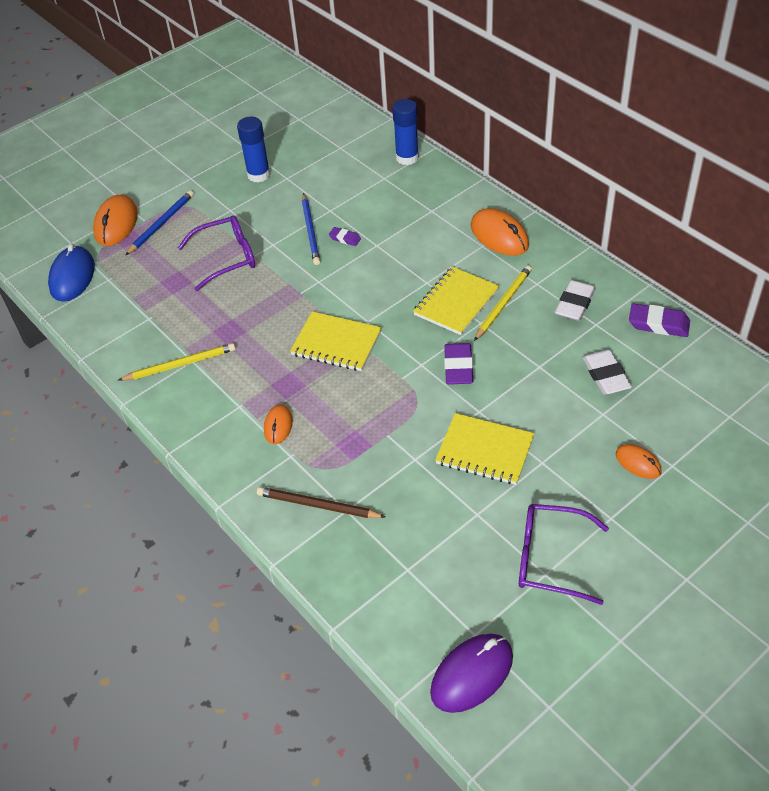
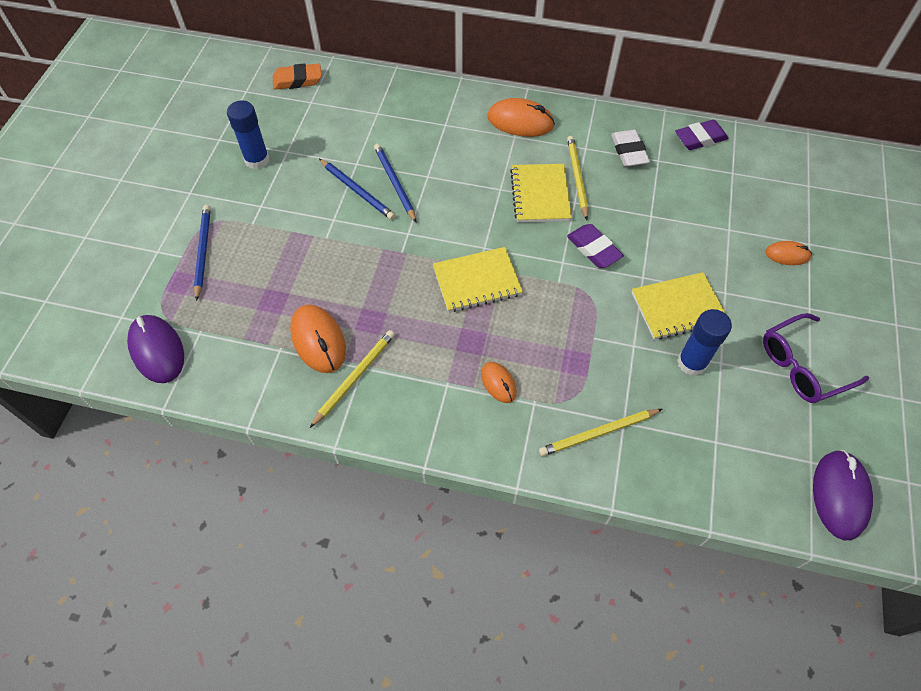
camera: 40 degrees left, 10 degrees up
(72, 277) = (157, 350): blue mouse -> purple mouse
(116, 224) = (153, 274): orange mouse -> orange mouse (318, 340)
(226, 258) = (301, 253): purple glasses -> none
(318, 505) = (598, 433): brown pencil -> yellow pencil
(345, 126) = (297, 80): none -> orange eraser
(345, 238) = (394, 183): purple eraser -> blue pencil
(407, 158) = (380, 87): blue glue stick -> blue glue stick (691, 363)
(605, 376) = (703, 198): white eraser -> none

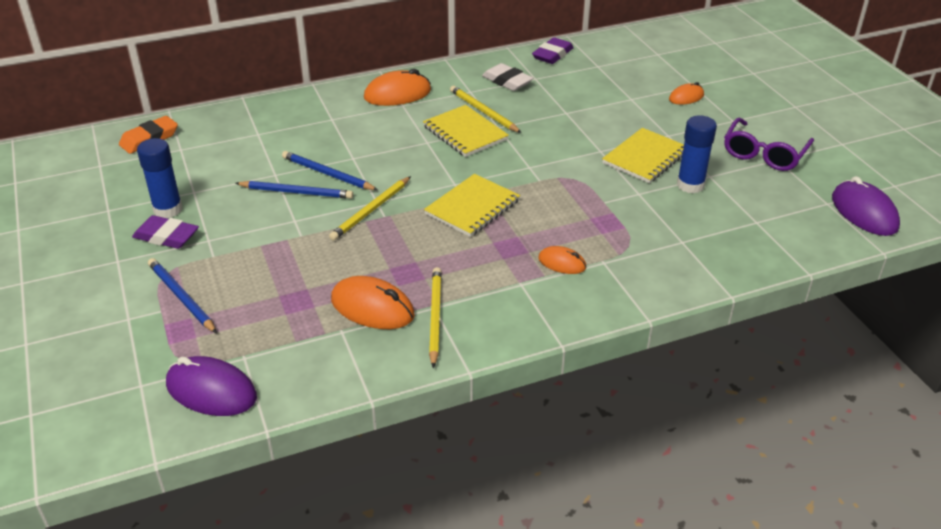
camera: 35 degrees left, 20 degrees down
(593, 249) = (545, 149): purple eraser -> purple eraser (166, 237)
(598, 433) = (671, 257): yellow pencil -> yellow pencil (371, 210)

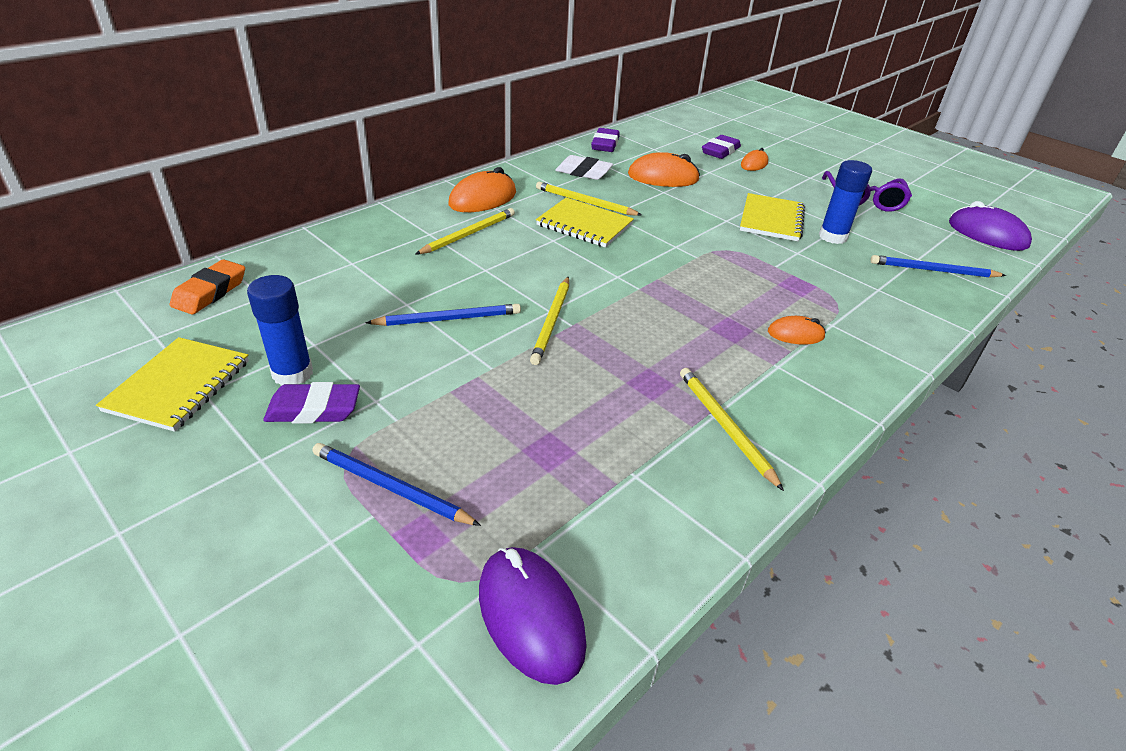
camera: 25 degrees left, 0 degrees up
(211, 391) = (530, 616): purple mouse -> purple mouse turned 60 degrees clockwise
(327, 174) = (469, 291): blue pencil -> blue pencil (933, 270)
(362, 125) = (468, 234): none -> yellow pencil
(372, 308) = (647, 435): orange mouse -> orange mouse (663, 177)
(472, 207) = (657, 296): yellow notebook -> yellow notebook (179, 386)
(664, 78) = (720, 151): none -> purple eraser

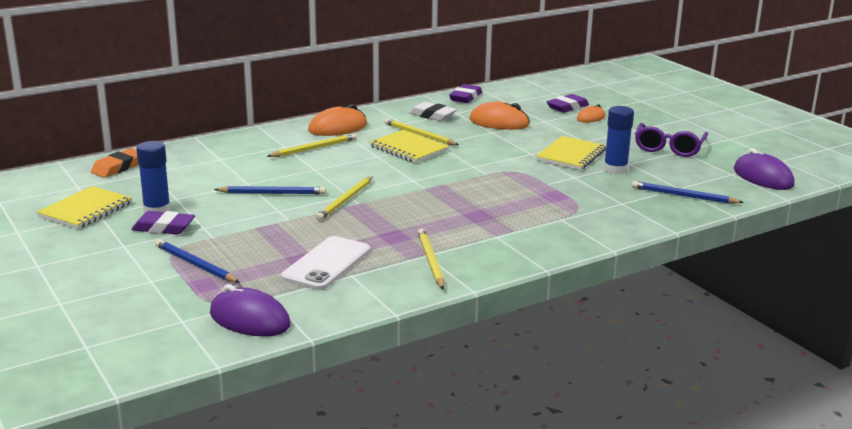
camera: 15 degrees right, 15 degrees down
(530, 616) = (250, 319): purple mouse -> purple mouse turned 45 degrees counterclockwise
(588, 455) = (326, 264): none -> white phone
(795, 334) = (526, 222): orange mouse -> none

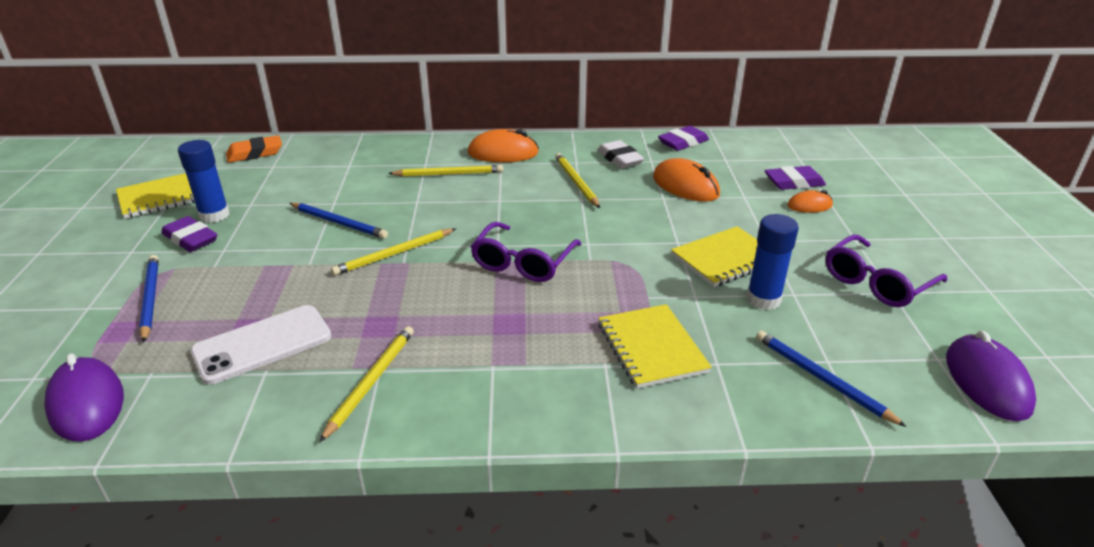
camera: 30 degrees right, 10 degrees up
(408, 149) = (543, 199): yellow notebook -> yellow notebook (651, 348)
(444, 185) = (523, 262): none -> purple glasses

